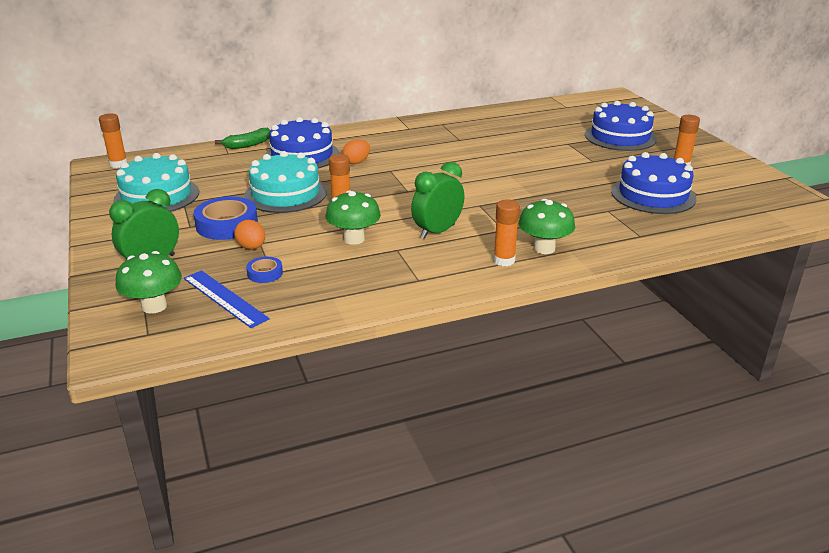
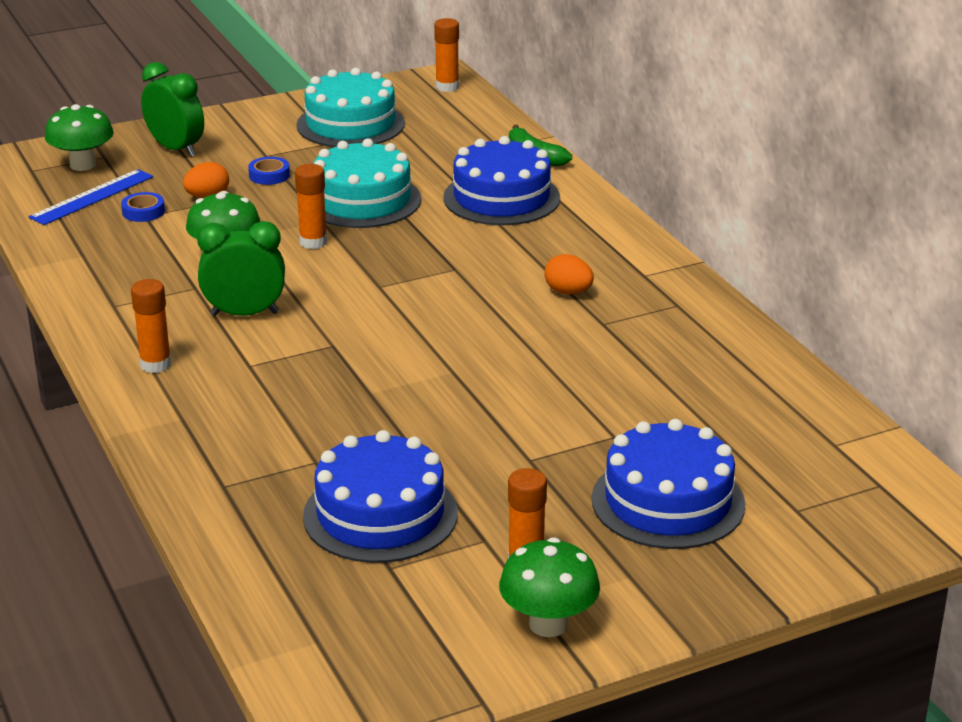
camera: 85 degrees right, 0 degrees up
(227, 224) = (269, 175): blue tape -> blue tape, size x0.52
(356, 162) = (482, 240): orange egg -> orange egg (568, 292)
(437, 231) = (245, 314): green clock -> green clock turned 45 degrees counterclockwise
(544, 248) = (188, 397): green mushroom -> green mushroom (548, 624)

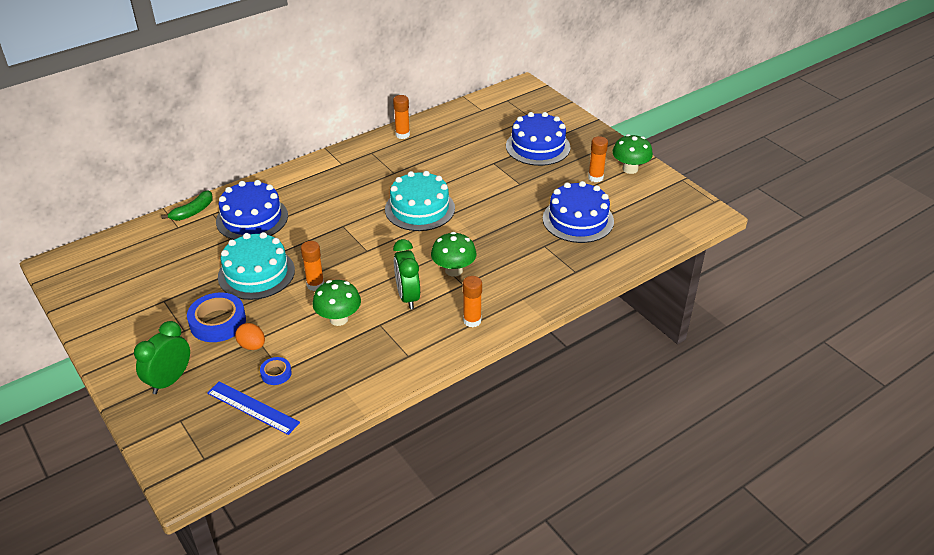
camera: 100 degrees left, 10 degrees up
(83, 165) = (195, 428): green mushroom -> green mushroom (453, 270)
(269, 175) = (218, 322): blue tape -> blue tape, size x1.93
(350, 124) = (134, 297): turquoise cake -> turquoise cake (420, 209)
(447, 87) = (74, 260): orange glue stick -> orange glue stick (402, 135)
(568, 292) = (363, 185): orange egg -> none

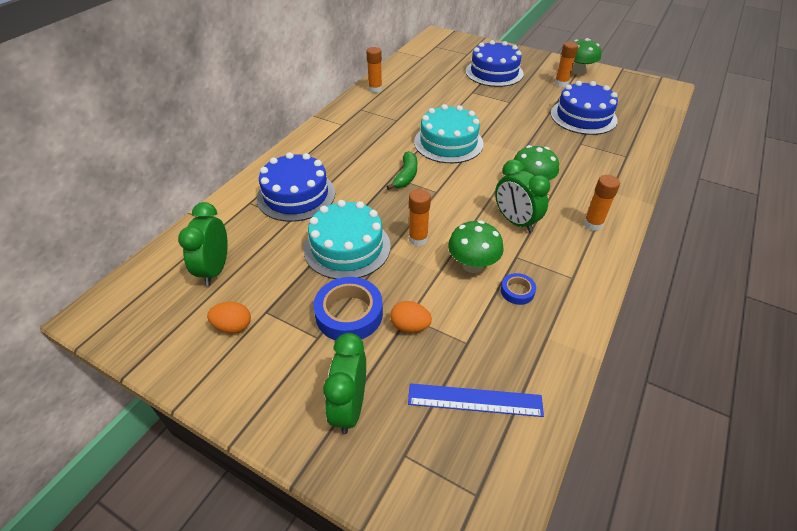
camera: 25 degrees left, 5 degrees up
(135, 303) = (233, 326): none -> orange egg
(151, 259) = (215, 269): none -> green clock
(193, 212) = (226, 207): green banana -> green banana (406, 176)
(276, 373) = (463, 348): blue tape -> blue tape (517, 291)

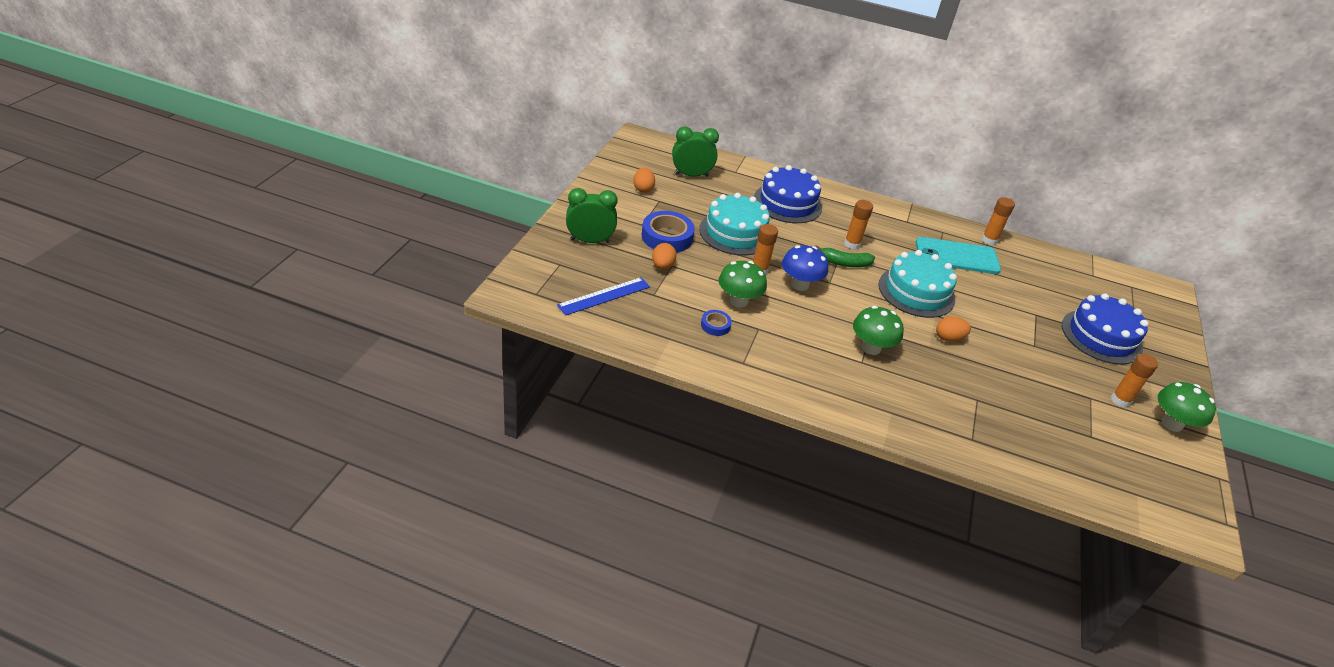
camera: 75 degrees right, 5 degrees down
(397, 110) = (957, 256): none -> turquoise phone
(441, 213) = (800, 284): none -> blue mushroom
(475, 400) = (604, 296): blue ruler -> blue ruler turned 60 degrees clockwise
(509, 140) = (948, 338): none -> orange egg
(515, 221) = (807, 332): green clock -> none
(583, 116) = (1043, 411): blue cake -> none
(592, 224) = (826, 388): orange glue stick -> orange glue stick (852, 244)

